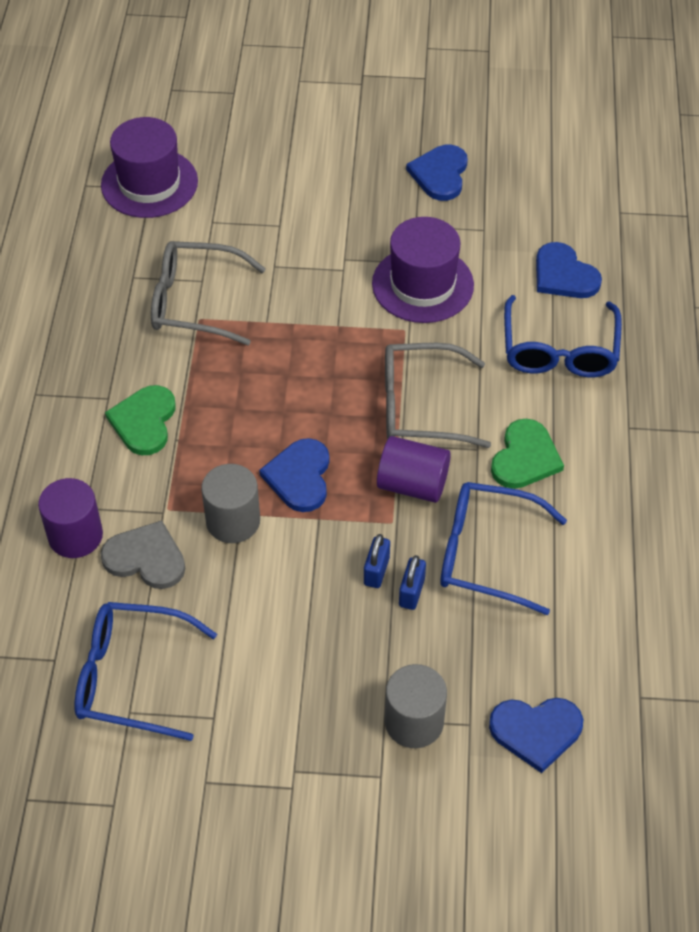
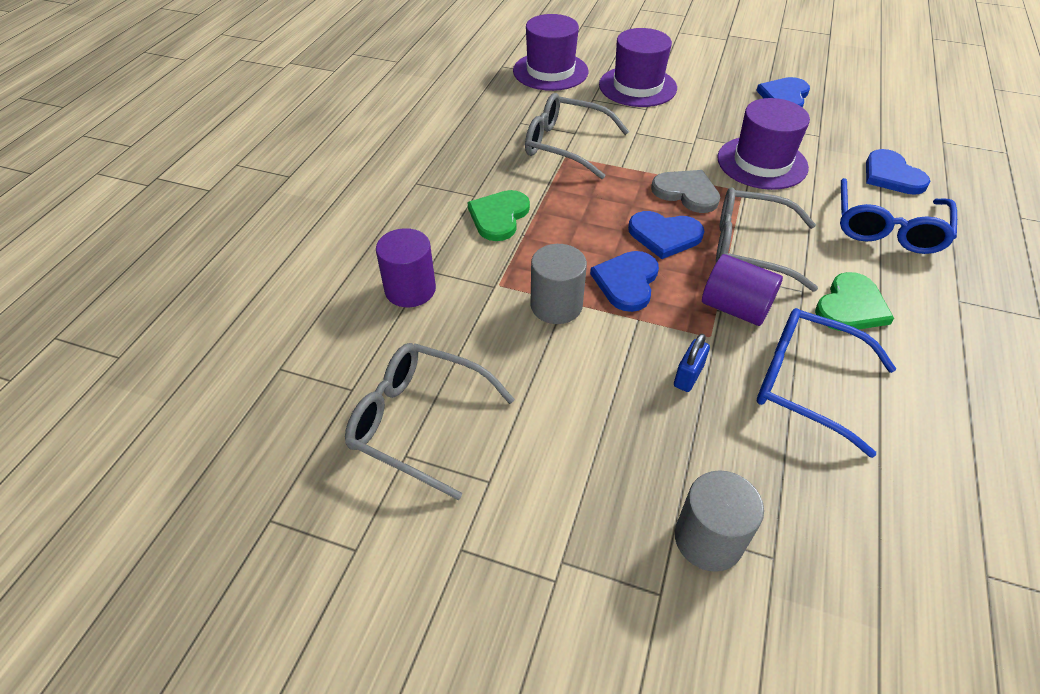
camera: 15 degrees right, 5 degrees down
(131, 677) = (418, 422): blue glasses -> grey glasses
(146, 558) = (467, 320): grey heart -> grey heart (686, 192)
(263, 190) = (637, 86): none -> purple hat
(411, 592) = (722, 403): blue padlock -> none
(536, 731) = (855, 586): blue heart -> blue heart (664, 235)

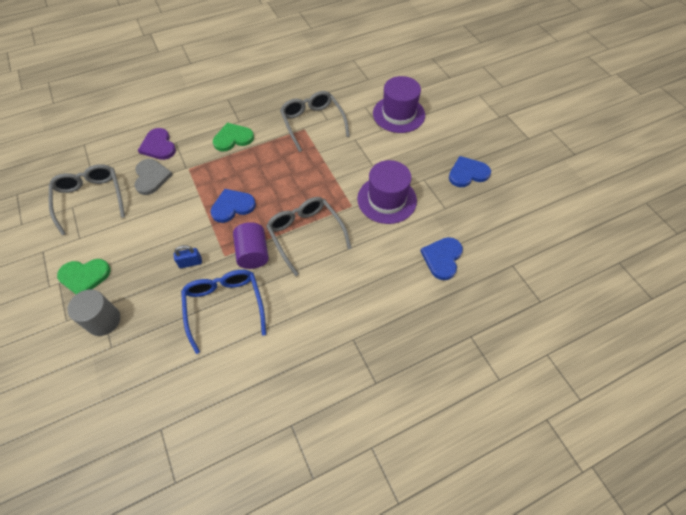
camera: 45 degrees right, 10 degrees up
(410, 289) = (158, 146): purple cylinder -> purple heart
(550, 71) = (370, 77): purple hat -> none
(556, 305) = (193, 194): grey cylinder -> none
(664, 235) = (280, 199): blue heart -> none
(686, 192) = (325, 187): grey heart -> grey heart (151, 177)
(851, 306) = (300, 296): green heart -> green heart (84, 276)
(887, 228) = (386, 280): blue glasses -> none

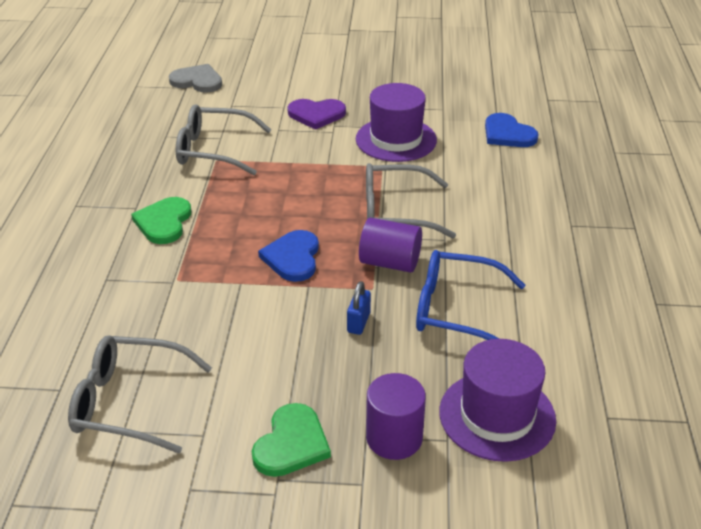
camera: 60 degrees left, 20 degrees down
(103, 320) = (394, 438): grey cylinder -> purple cylinder
(151, 177) = (154, 322): grey heart -> grey heart (197, 81)
(158, 146) = (94, 298): purple heart -> purple heart (316, 114)
(398, 114) = (272, 88): purple hat -> purple hat (497, 415)
(467, 173) = (408, 79): blue heart -> none

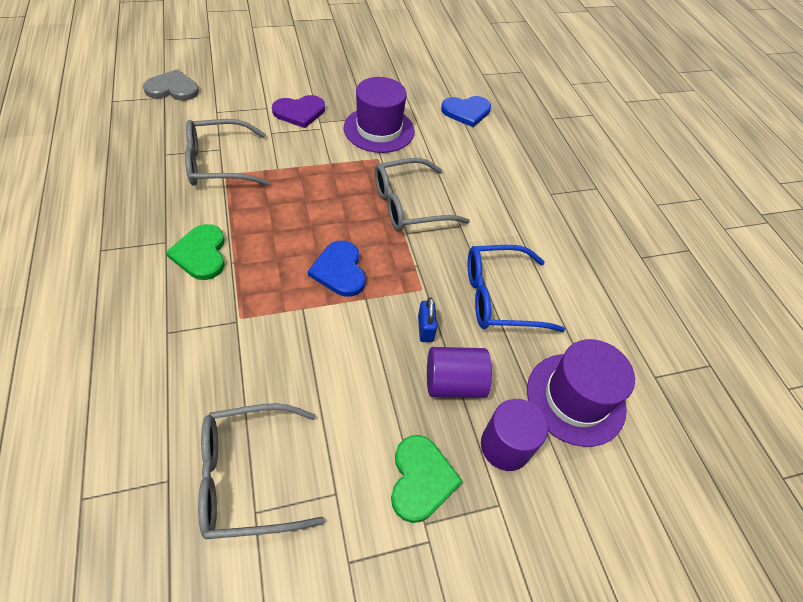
camera: 25 degrees left, 15 degrees up
(390, 262) = (426, 259): purple cylinder -> purple cylinder (454, 383)
(507, 134) = (466, 112): blue heart -> blue heart turned 45 degrees counterclockwise

